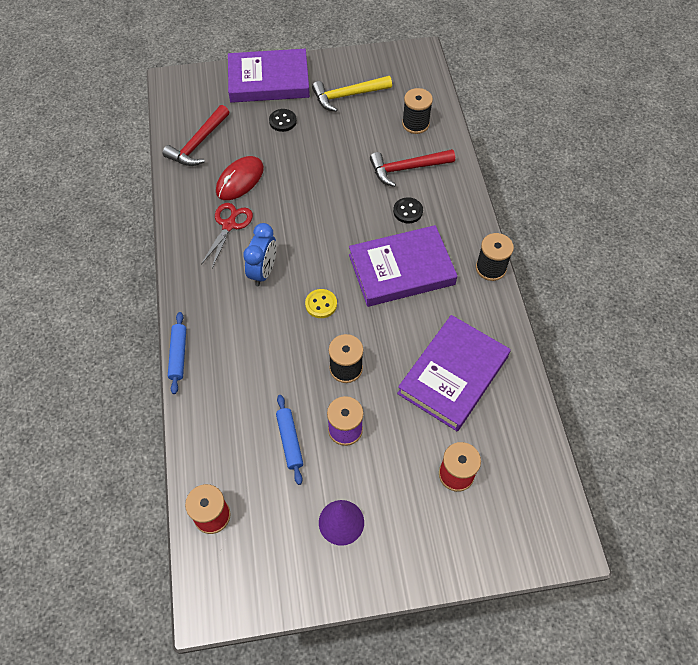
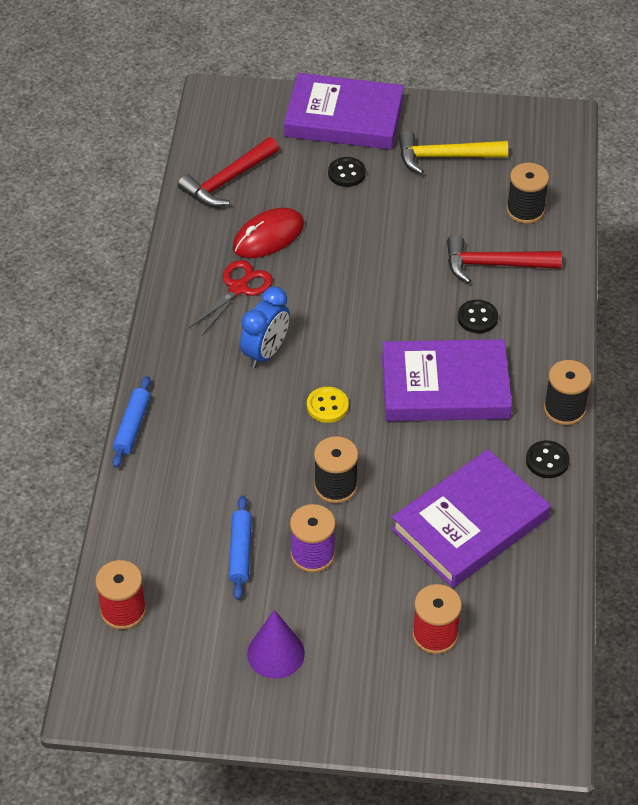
camera: 15 degrees right, 10 degrees down
(492, 311) = (547, 461): none -> black button

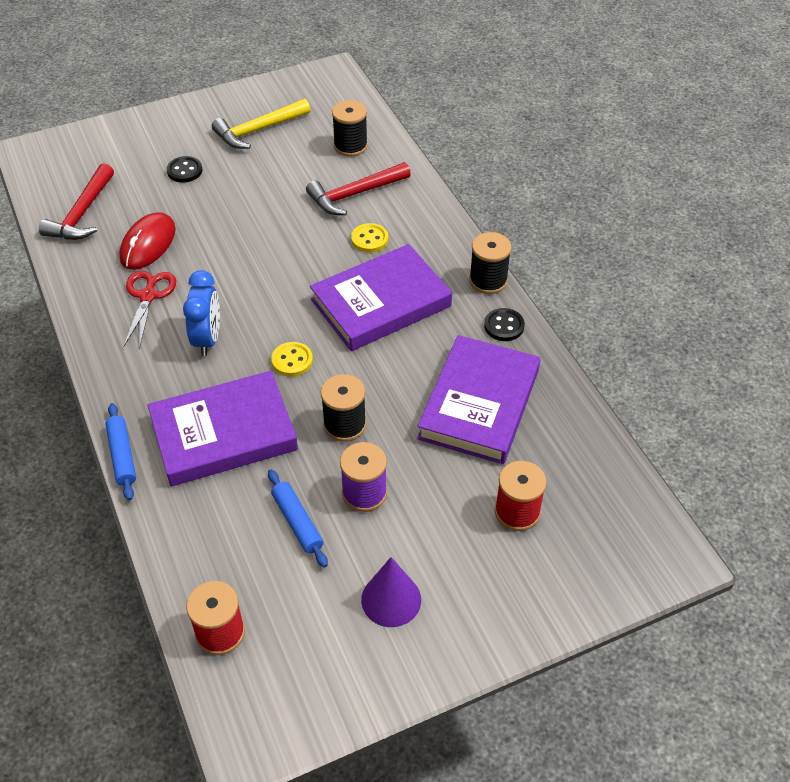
camera: 30 degrees left, 0 degrees up
(344, 118) = (154, 130): purple book -> purple book (224, 434)
(477, 318) = (369, 239): black button -> yellow button

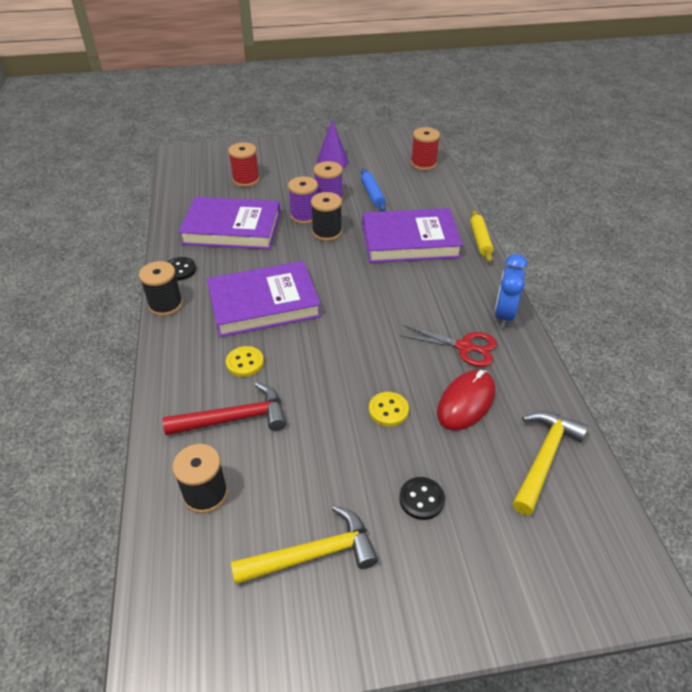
camera: 165 degrees left, 5 degrees down
(82, 213) = (544, 458): red hammer -> yellow hammer
(122, 455) = (480, 240): blue rolling pin -> yellow rolling pin
(148, 296) = (465, 347): red scissors -> red scissors turned 90 degrees counterclockwise
(208, 339) = (414, 301): blue clock -> blue clock (503, 315)
(292, 360) = (350, 275): yellow button -> yellow button (388, 410)
(388, 450) = (304, 216): none -> purple spool
(479, 404) = (232, 228): purple book -> purple book turned 60 degrees clockwise

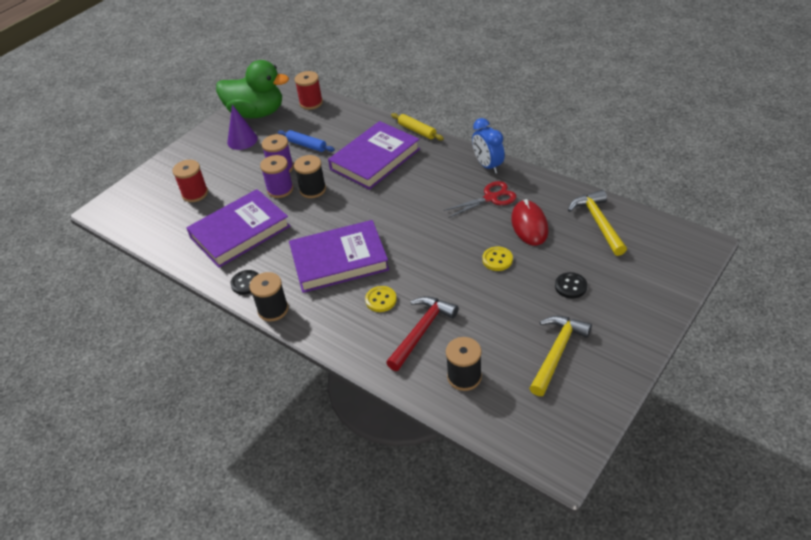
camera: 40 degrees left, 0 degrees up
(264, 303) = (339, 260): purple book -> purple book turned 45 degrees clockwise
(371, 147) = (256, 113): none -> green duck

